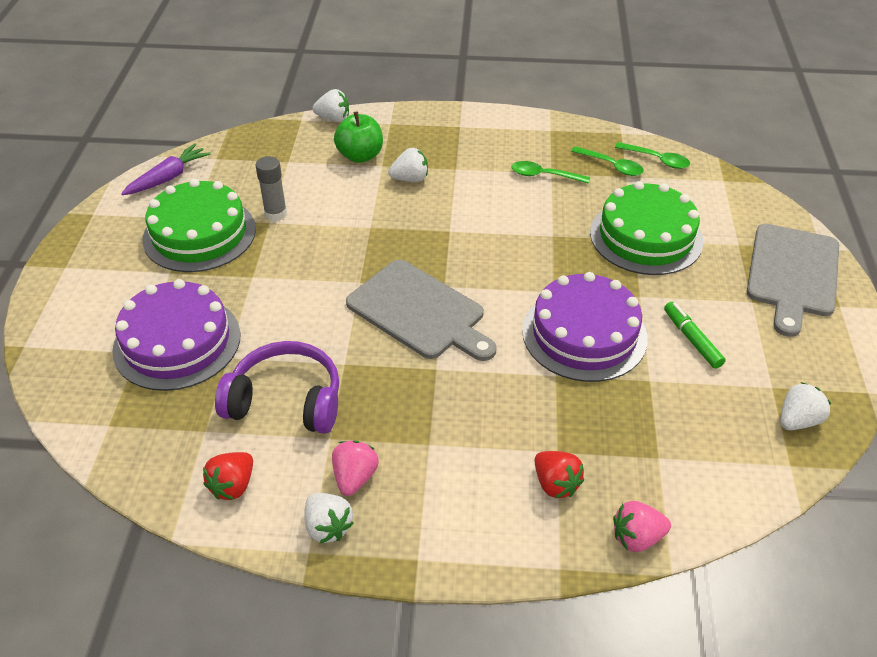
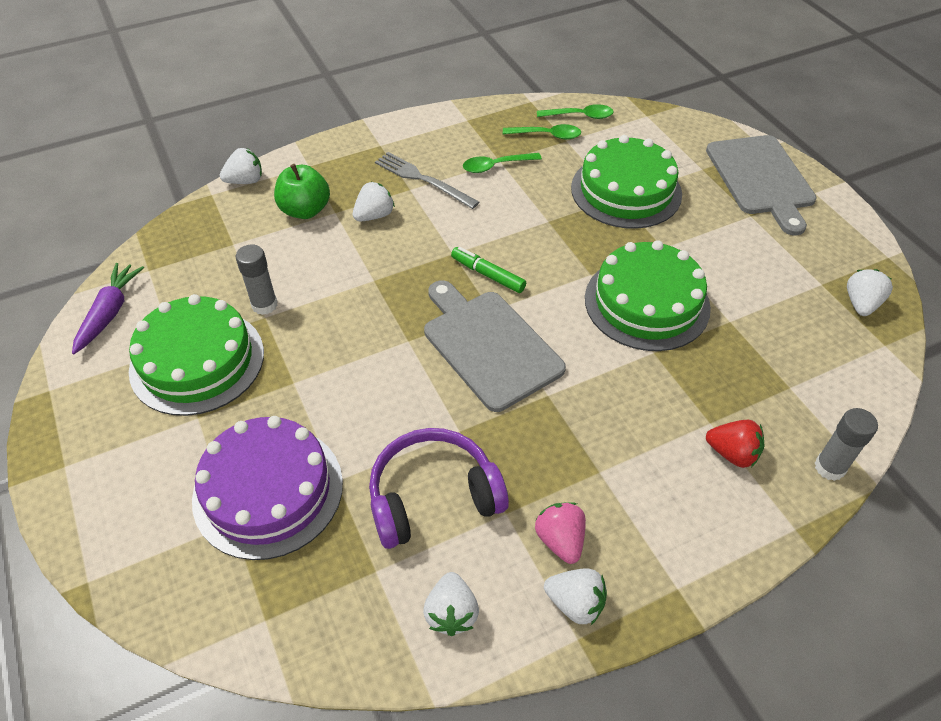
camera: 30 degrees left, 5 degrees up
(233, 486) = (451, 613): red strawberry -> white strawberry
(419, 311) = (488, 345): grey cutting board -> grey cutting board turned 135 degrees counterclockwise
(472, 165) = (423, 179): none -> grey fork
(584, 334) = (647, 303): purple cake -> green cake
(637, 537) = (829, 467): pink strawberry -> grey glue stick
(692, 339) = (733, 269): green marker -> green marker (488, 274)

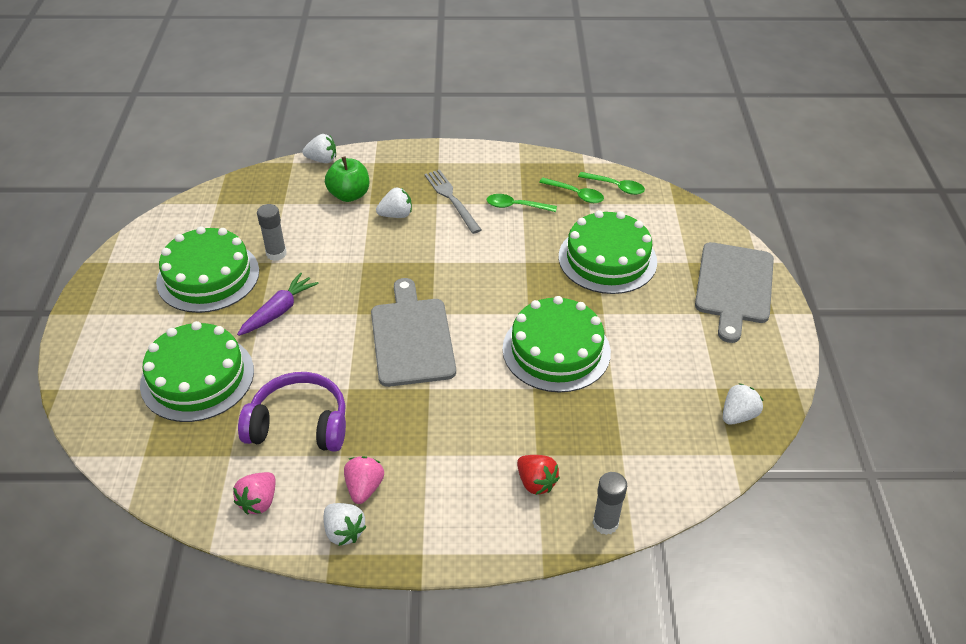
camera: 25 degrees right, 5 degrees down
(109, 313) = (174, 224): purple carrot -> purple carrot (279, 311)
(268, 490) = (197, 377): purple cake -> green cake
(451, 613) = (259, 501): white strawberry -> pink strawberry
(488, 274) = (448, 286): green marker -> none

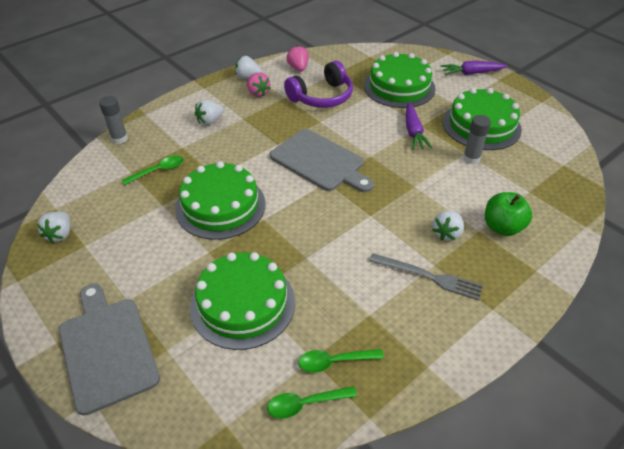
camera: 140 degrees right, 0 degrees up
(94, 341) = (471, 73): none -> purple carrot
(322, 160) = (573, 243): white strawberry -> white strawberry (210, 121)
(516, 206) = (371, 307): green spoon -> green spoon (158, 171)
(536, 482) = (172, 136): red strawberry -> none

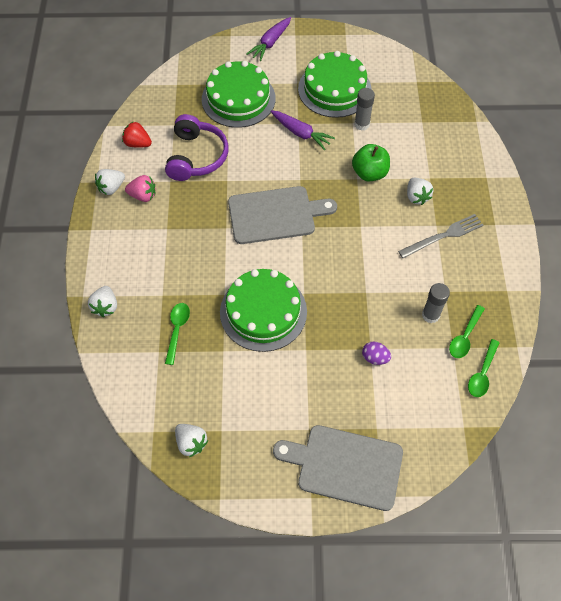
camera: 50 degrees left, 15 degrees up
(119, 138) = (101, 336): grey glue stick -> grey glue stick (430, 315)
(210, 121) = (146, 254): white strawberry -> white strawberry (106, 306)
(243, 304) = (375, 358): green cake -> purple egg
(298, 68) = (137, 143): pink strawberry -> red strawberry
(502, 227) = (438, 163): green apple -> green apple (369, 173)

